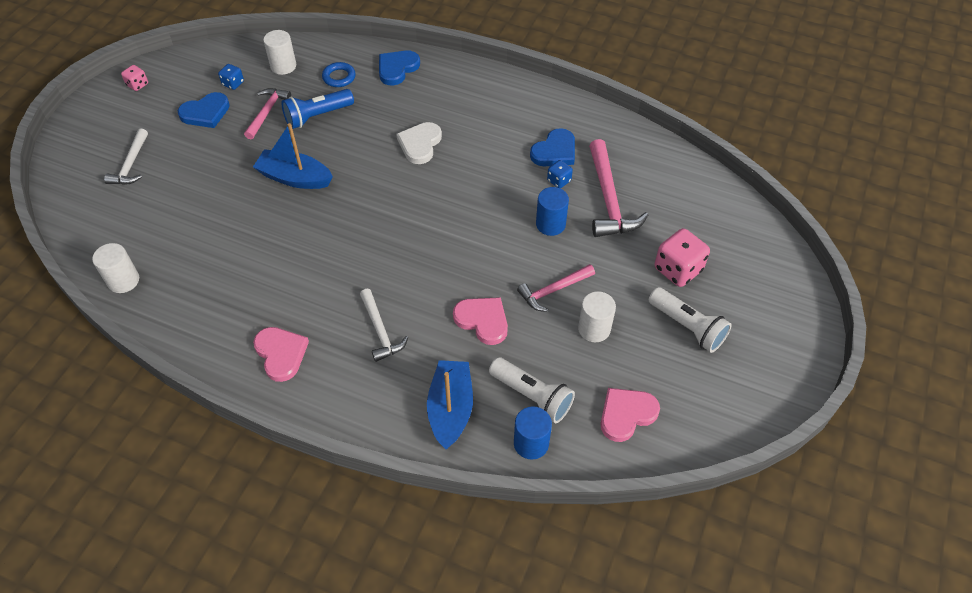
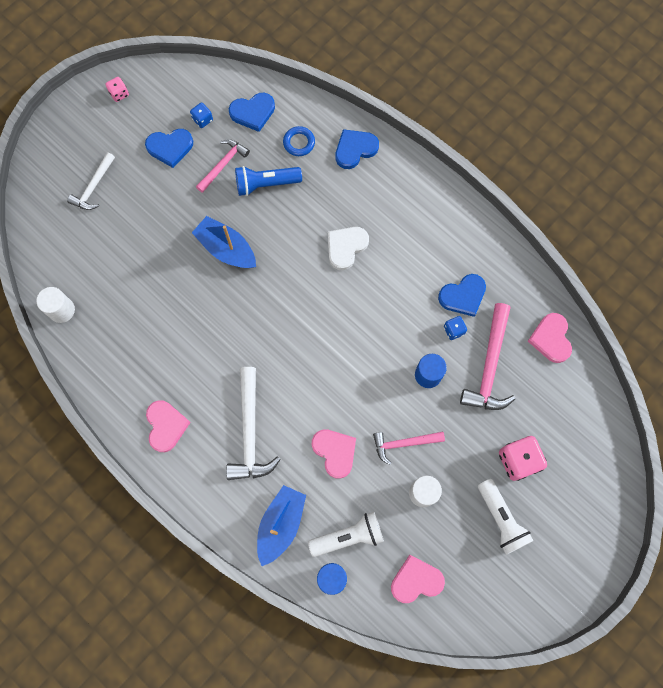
camera: 20 degrees right, 20 degrees up
(283, 66) = (253, 112): white cylinder -> blue heart
(380, 331) = (249, 432): white hammer -> white hammer, size x1.61
(532, 396) = (348, 536): white flashlight -> white flashlight turned 75 degrees counterclockwise
(657, 161) = (551, 339): none -> pink heart

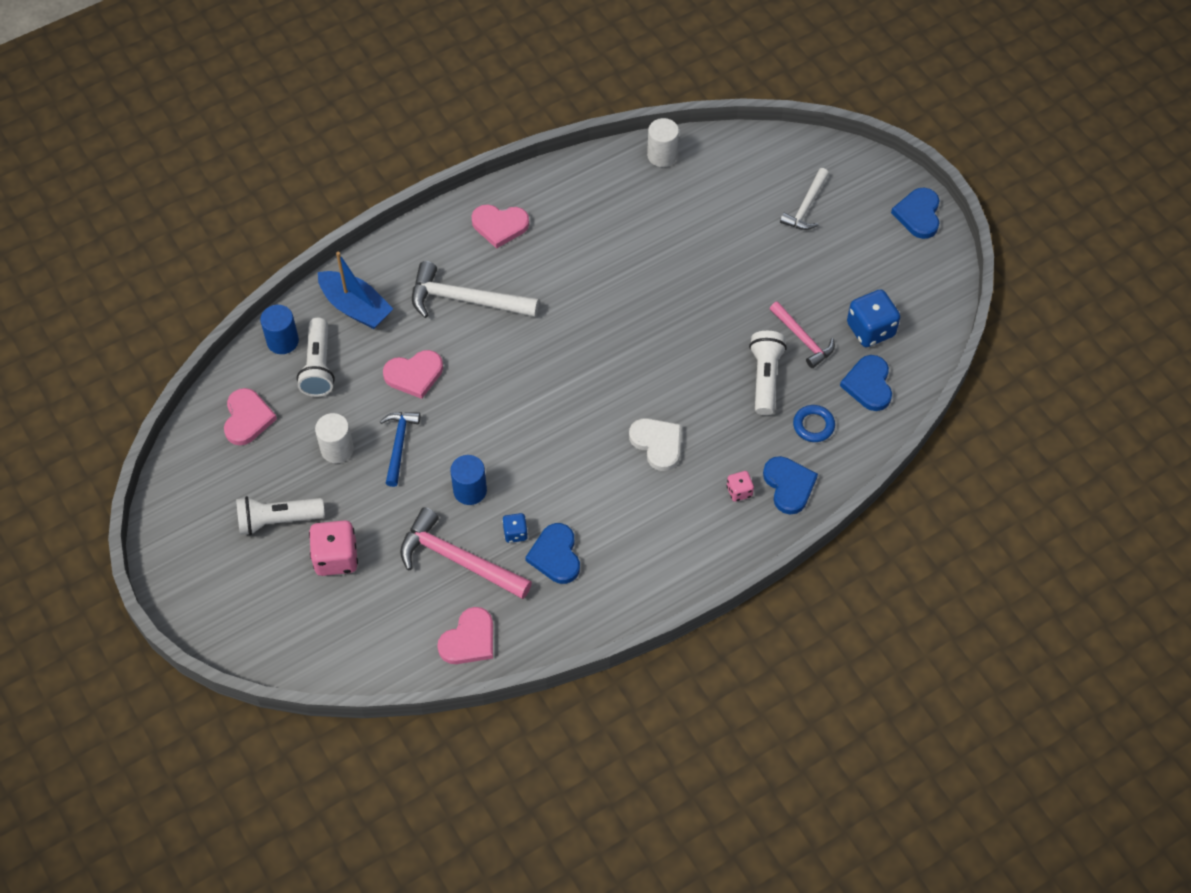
camera: 105 degrees right, 15 degrees down
(93, 187) = (806, 206): white hammer -> white hammer turned 105 degrees counterclockwise
(119, 94) = (926, 251): pink dice -> pink dice (739, 491)
(170, 147) = (840, 289): blue heart -> blue heart (918, 215)
(202, 119) = (870, 329): blue dice -> blue dice, size x1.88
(226, 249) = (691, 321): blue boat -> none
(266, 184) = (765, 378): blue flashlight -> white flashlight
(404, 443) = (399, 445): pink hammer -> blue hammer
(551, 339) = (469, 640): pink heart -> pink heart turned 120 degrees clockwise

